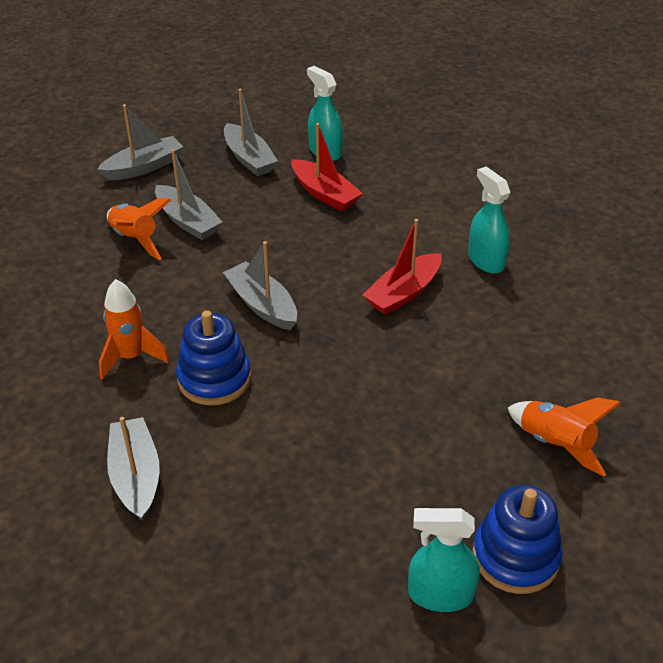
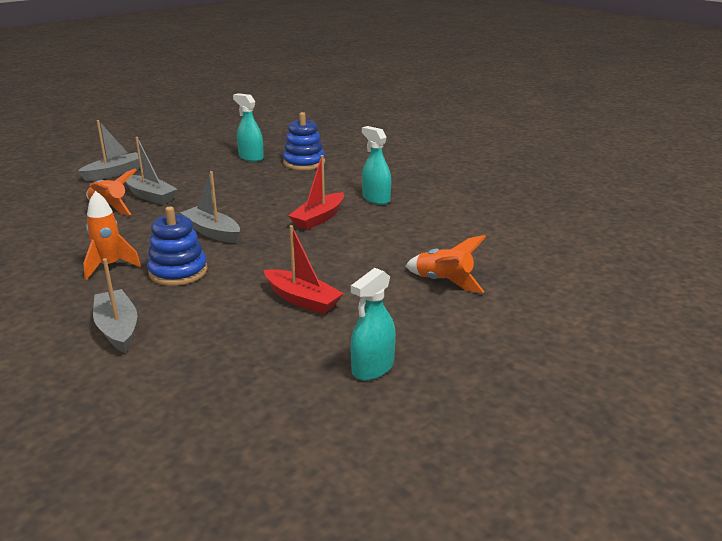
camera: 10 degrees left, 15 degrees down
(249, 158) = (195, 164): grey boat -> none
(325, 194) = (253, 176): red boat -> red boat (302, 300)
(440, 594) = (372, 368): turquoise spray bottle -> turquoise spray bottle turned 45 degrees counterclockwise
(515, 556) = (426, 341): blue stacking toy -> blue stacking toy (304, 163)

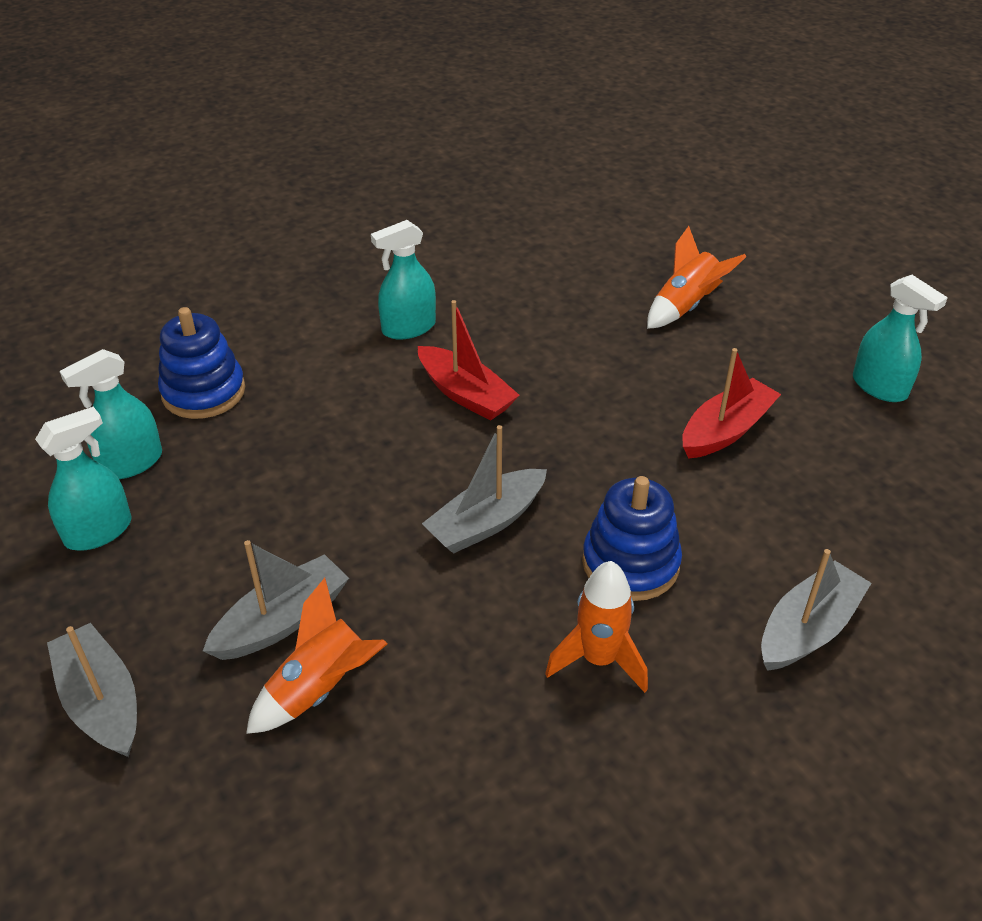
camera: 80 degrees left, 15 degrees up
(117, 329) = (808, 628): grey boat -> grey boat turned 150 degrees clockwise
(207, 159) = (98, 531): none -> turquoise spray bottle

